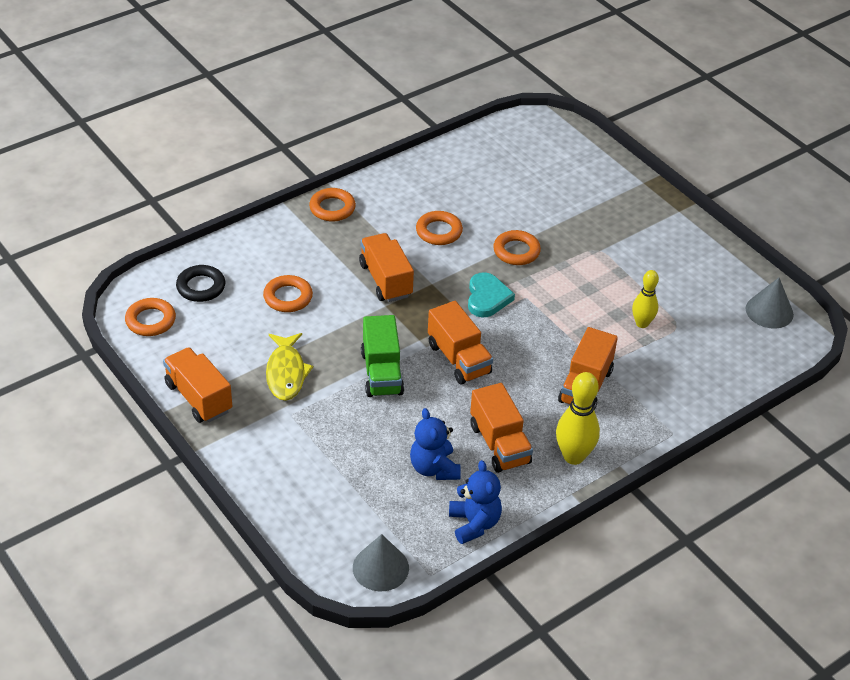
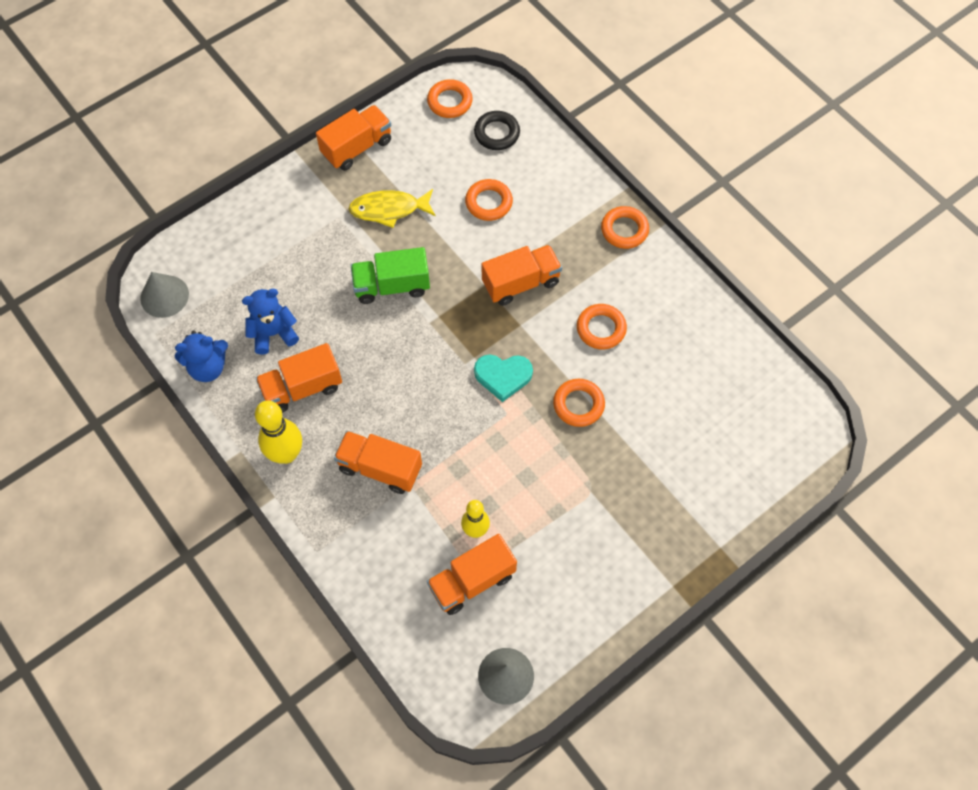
camera: 90 degrees right, 20 degrees up
(459, 359) = (413, 351): orange truck -> orange truck (472, 581)

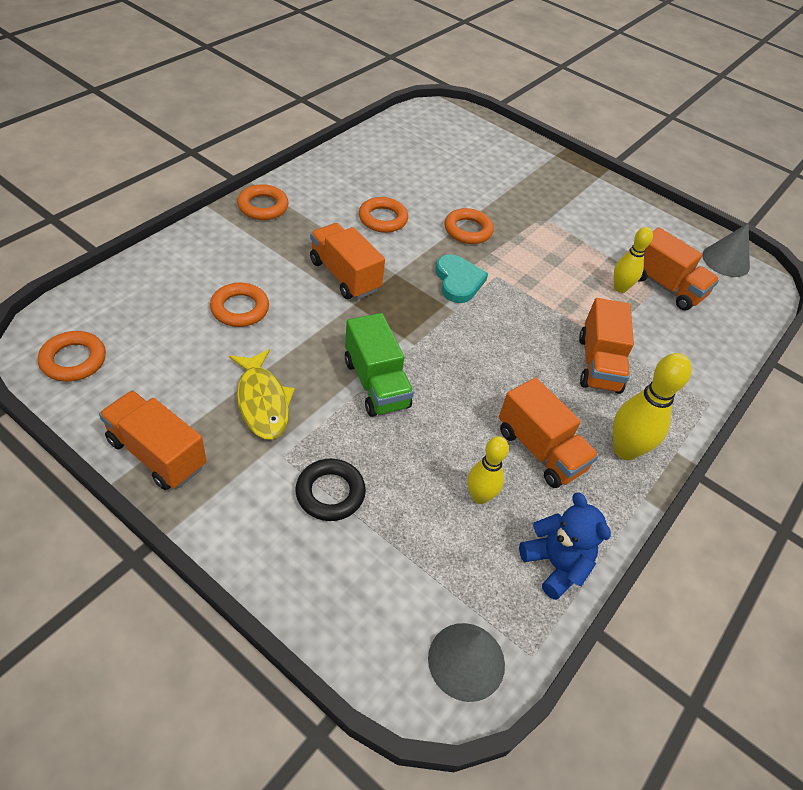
camera: 110 degrees left, 15 degrees down
(273, 333) = (479, 496): blue teddy bear -> yellow bowling pin
(497, 133) = (131, 310): black ring -> black ring (330, 493)

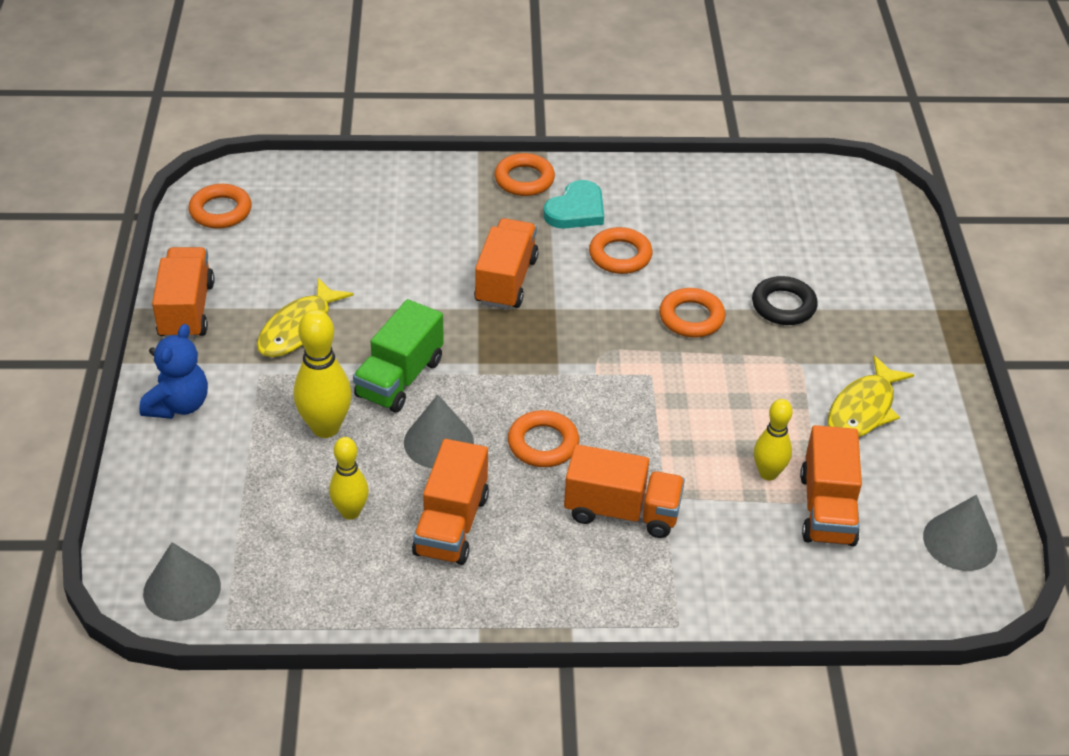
camera: 55 degrees right, 5 degrees down
(240, 309) = (381, 251): orange ring -> orange ring (543, 443)
(330, 493) = (253, 422): black ring -> black ring (783, 305)
(457, 405) = (438, 442): none -> grey cone
(458, 281) = (603, 353): turquoise heart -> turquoise heart (576, 210)
(555, 564) = (331, 599): blue teddy bear -> blue teddy bear (179, 405)
(598, 364) = (622, 511): orange truck -> orange truck turned 135 degrees counterclockwise
(604, 225) = (863, 409): none -> yellow fish
(625, 450) = (525, 586): yellow bowling pin -> yellow bowling pin (325, 427)

